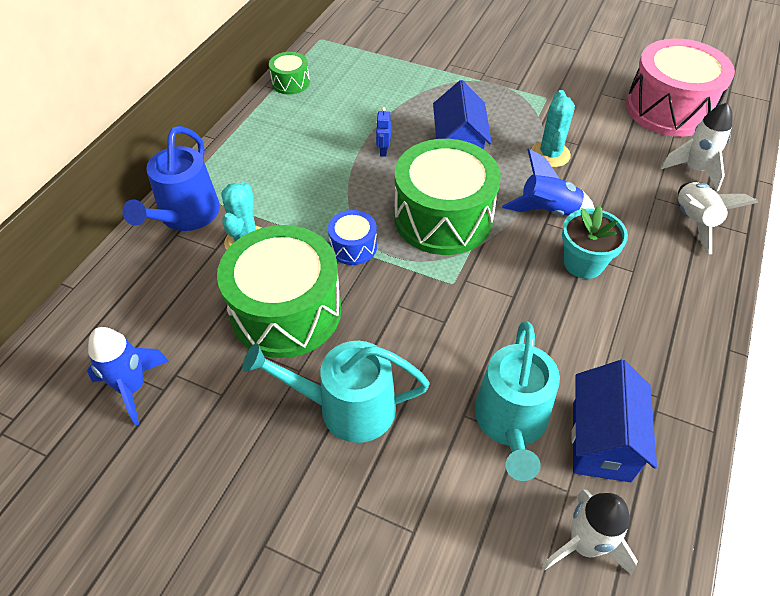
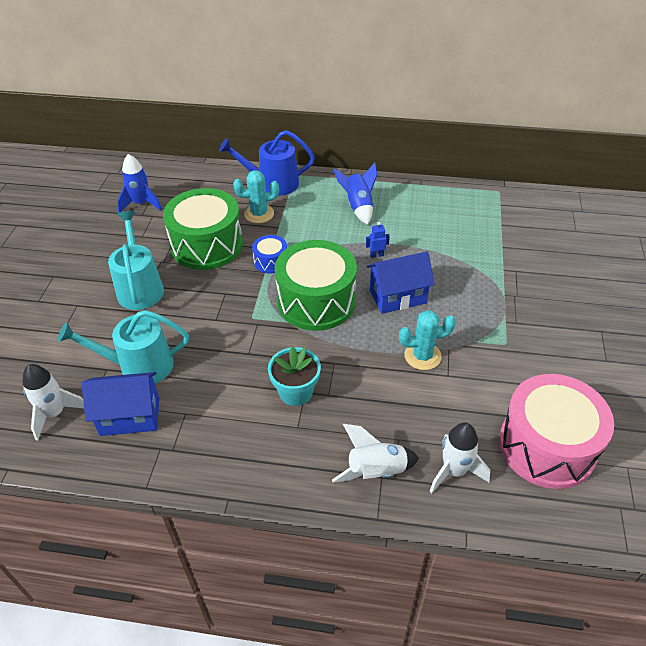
camera: 75 degrees right, 5 degrees down
(290, 83) = (431, 190): green drum -> none
(547, 211) = (348, 362): blue rocket -> blue rocket (358, 207)

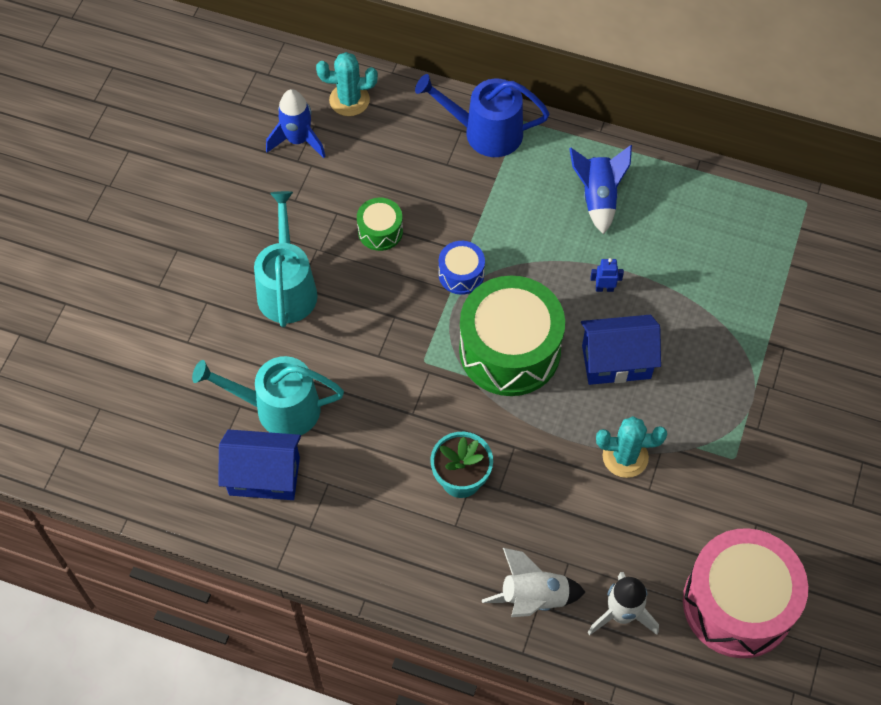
camera: 10 degrees right, 15 degrees up
(55, 413) = (179, 456): white rocket -> none
(207, 245) = (380, 231): green drum -> green drum, size x0.46
(259, 214) = (458, 187): turquoise cactus -> turquoise cactus (349, 100)

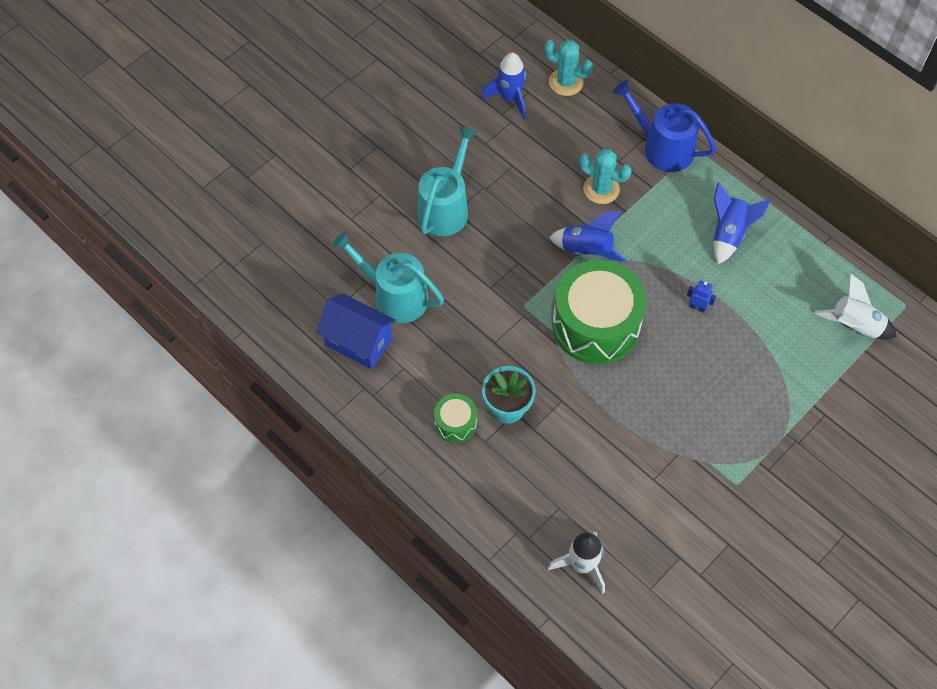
camera: 25 degrees right, 0 degrees up
(380, 231) = (539, 192): green drum -> green drum (455, 423)
(461, 274) = (587, 251): blue drum -> blue rocket
(533, 598) = (518, 522): white rocket -> white rocket (854, 326)
(616, 361) = (678, 368): blue house -> none
(625, 457) = (647, 445): turquoise cactus -> turquoise cactus (601, 189)
(738, 604) = (681, 599): pink drum -> none

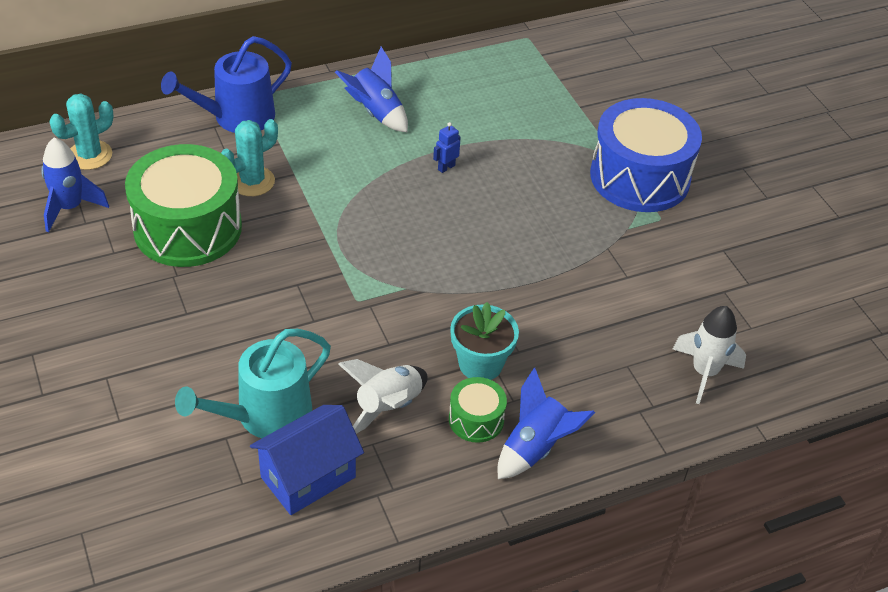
camera: 70 degrees left, 15 degrees down
(445, 208) = (176, 321): turquoise watering can -> none
(587, 251) = (322, 222): blue rocket -> blue rocket (535, 448)
(596, 325) = (419, 250): green drum -> green drum (188, 228)
(778, 453) = (640, 177): none -> blue drum
(854, 326) = (530, 75): white rocket -> white rocket (388, 407)

